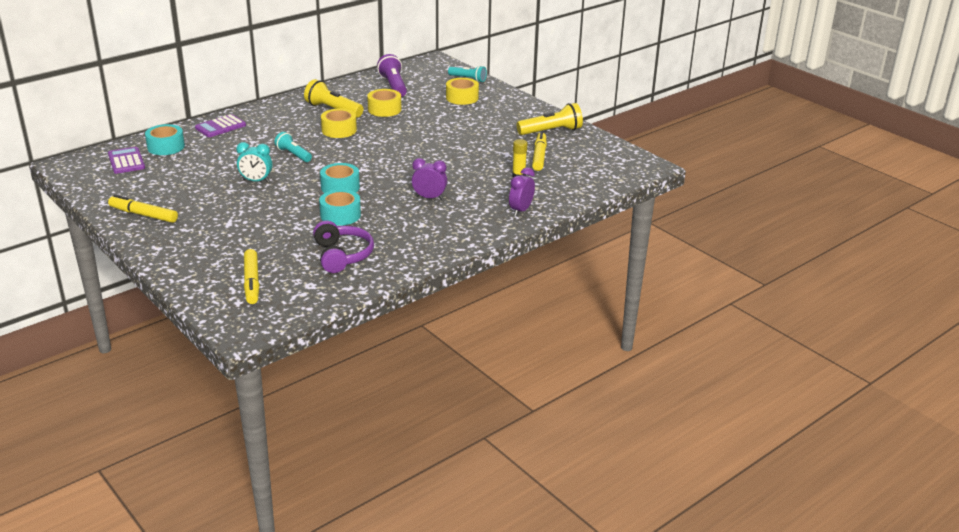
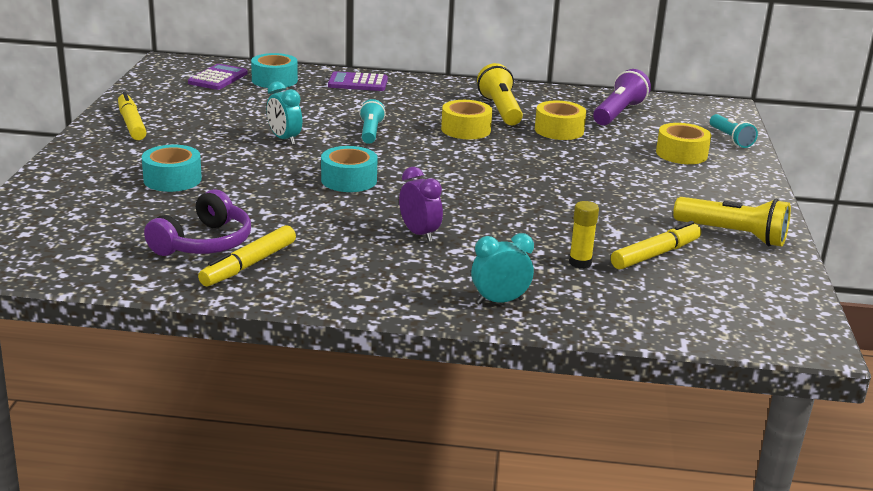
camera: 45 degrees right, 5 degrees down
(251, 282) = (76, 222): yellow marker -> yellow marker (249, 265)
(340, 215) = (290, 205): turquoise tape -> turquoise tape (172, 179)
(521, 210) = (499, 301): purple clock -> turquoise clock

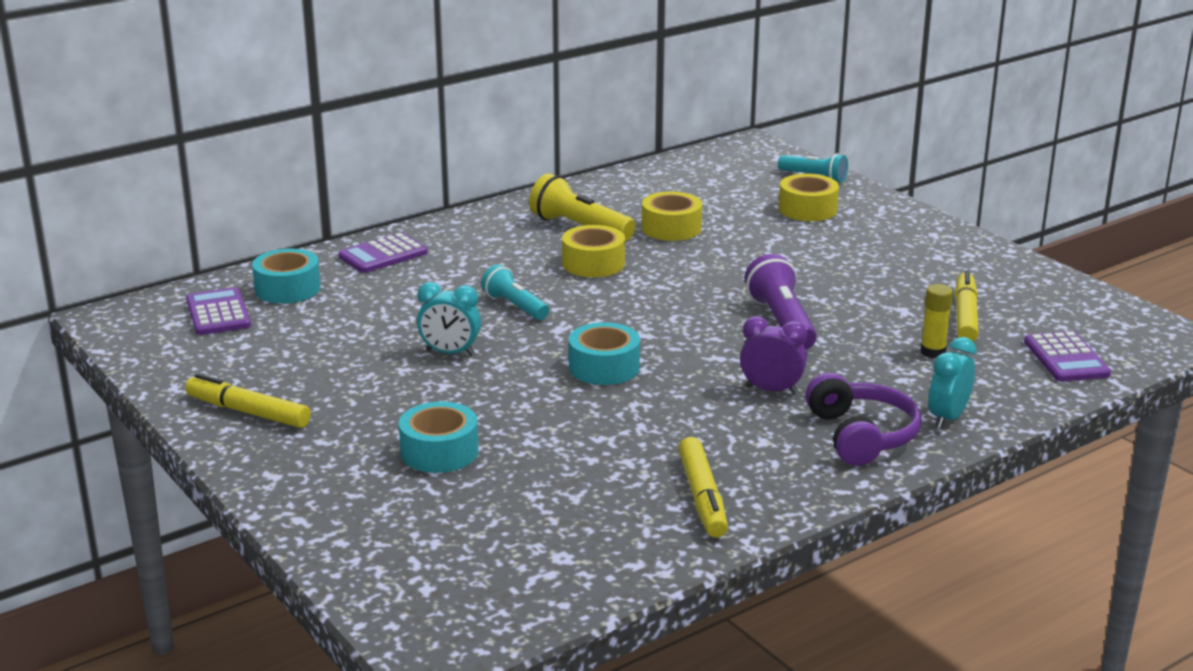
camera: 40 degrees left, 0 degrees up
(204, 243) = (618, 499): purple headphones -> purple headphones (861, 435)
(618, 113) = (683, 188): purple flashlight -> purple flashlight (781, 322)
(677, 311) = (1066, 358): none -> purple calculator
(733, 235) = (979, 271): yellow flashlight -> none

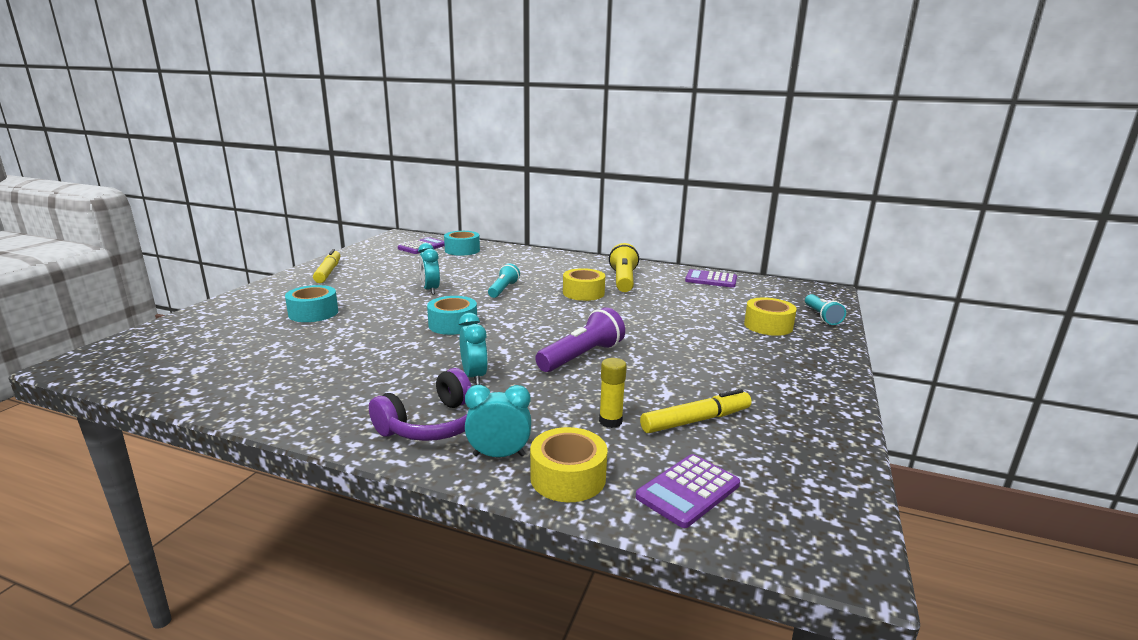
camera: 55 degrees right, 5 degrees down
(383, 255) = (523, 255): purple calculator -> purple calculator (711, 280)
(671, 228) = (664, 299): yellow tape -> yellow tape (568, 477)
(702, 497) = (297, 390): yellow marker -> none
(771, 390) = (474, 376): purple clock -> turquoise clock

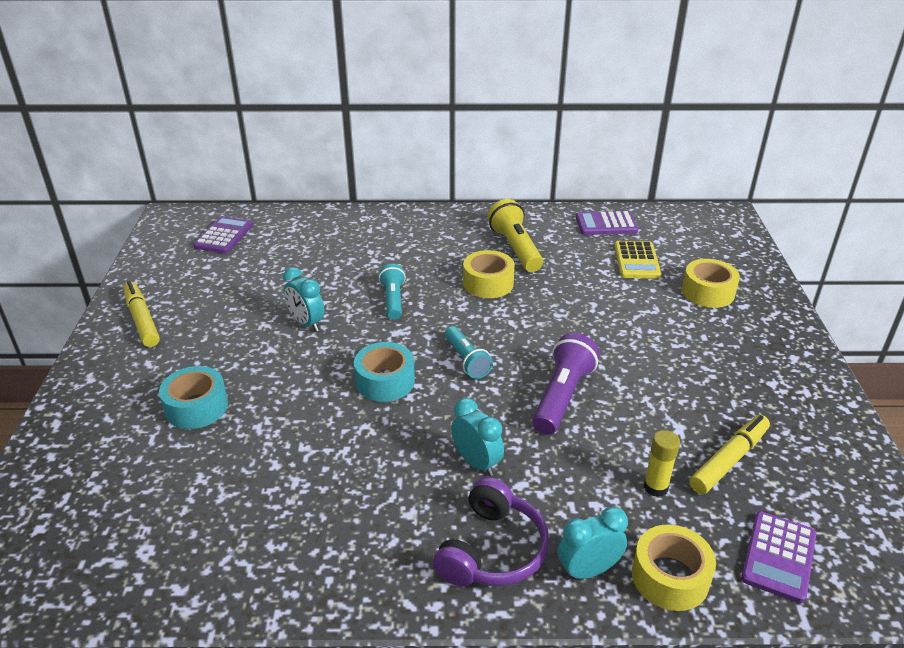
camera: 20 degrees left, 15 degrees up
(462, 250) = (282, 232): turquoise tape -> none
(719, 300) = (636, 261): none -> yellow calculator
(822, 316) = (748, 263): turquoise flashlight -> turquoise flashlight (467, 360)

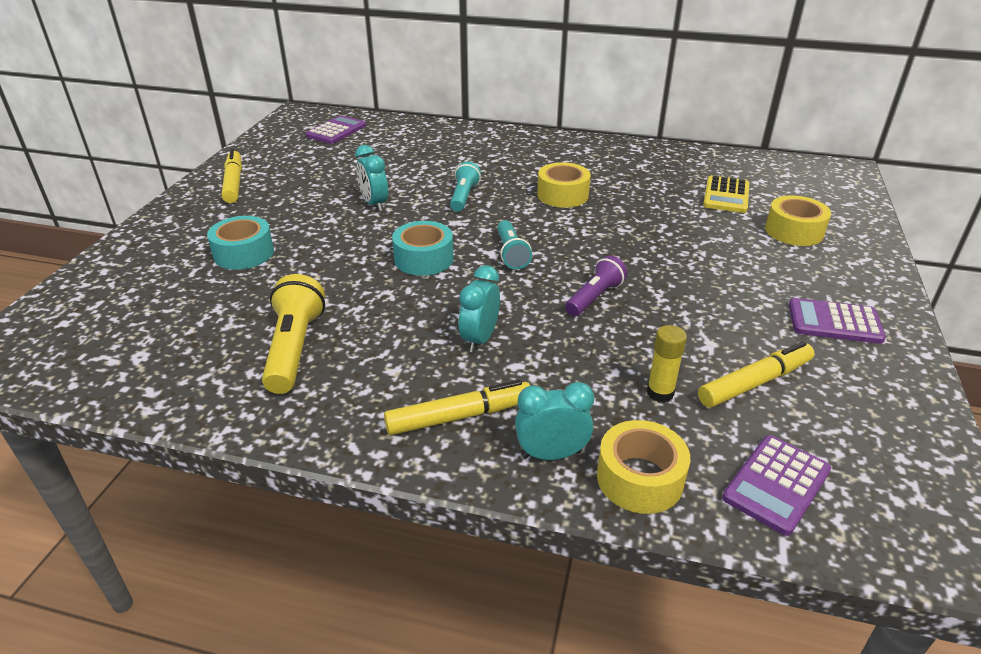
camera: 15 degrees right, 0 degrees up
(476, 463) = (480, 339): turquoise clock -> turquoise clock turned 135 degrees counterclockwise
(492, 550) = (459, 416): purple headphones -> yellow marker
(515, 248) = (603, 171): yellow flashlight -> yellow flashlight (294, 348)
(562, 396) = (594, 297): purple flashlight -> purple flashlight, size x0.66
(606, 224) = (707, 162): purple calculator -> purple calculator (834, 322)

